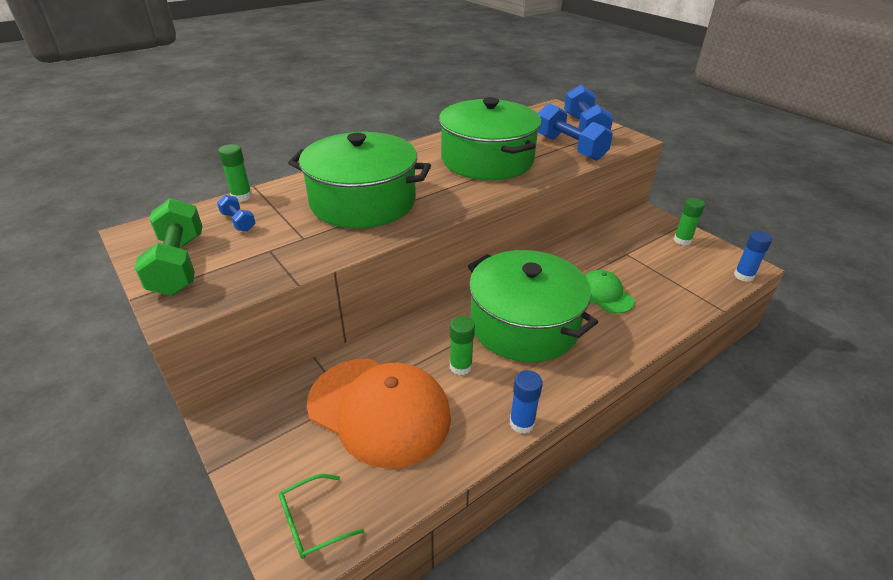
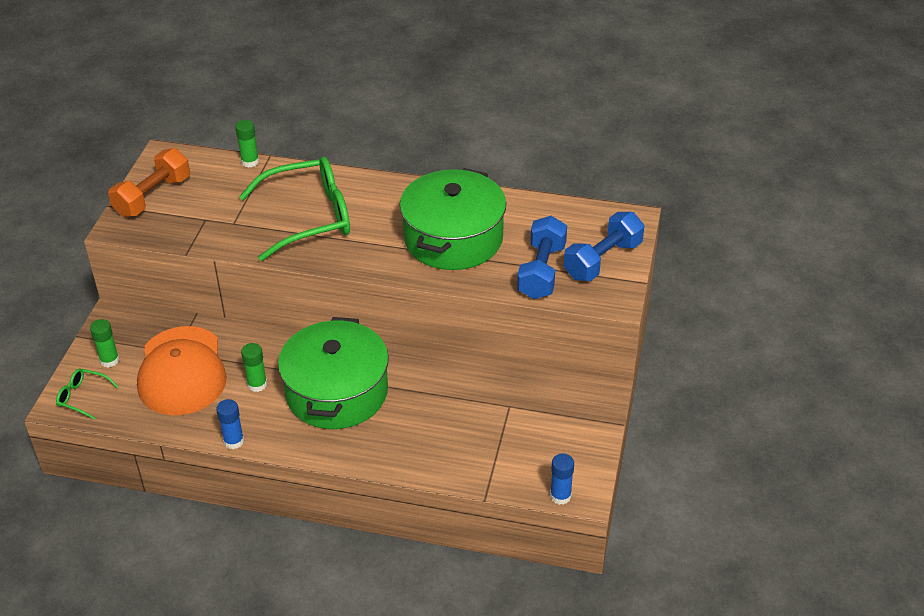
camera: 50 degrees right, 5 degrees up
(179, 264) = (153, 197): green dumbbell -> orange dumbbell
(238, 222) = (220, 184): blue dumbbell -> none
(363, 202) = (308, 218): green pot -> green glasses
(605, 294) = (427, 419): green cap -> none
(682, 240) = (579, 433): green glue stick -> green glue stick (109, 360)

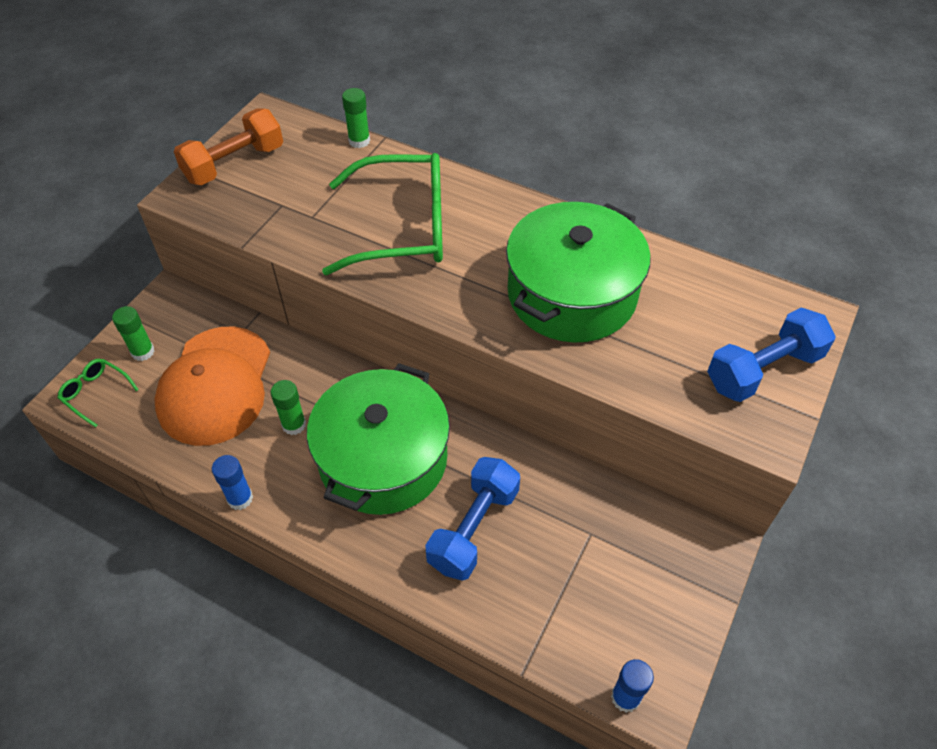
camera: 15 degrees right, 10 degrees up
(541, 271) = (676, 368): blue dumbbell -> blue dumbbell (473, 528)

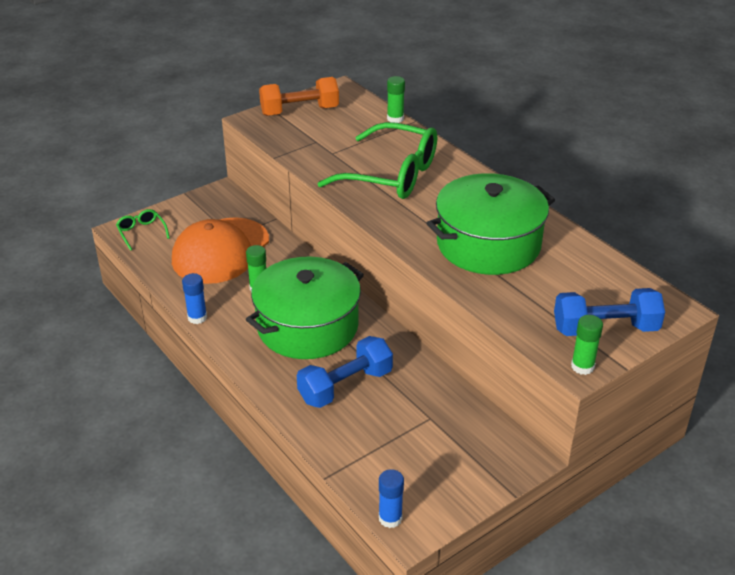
camera: 25 degrees right, 15 degrees down
(143, 352) = (185, 218): green glue stick -> green glue stick (582, 366)

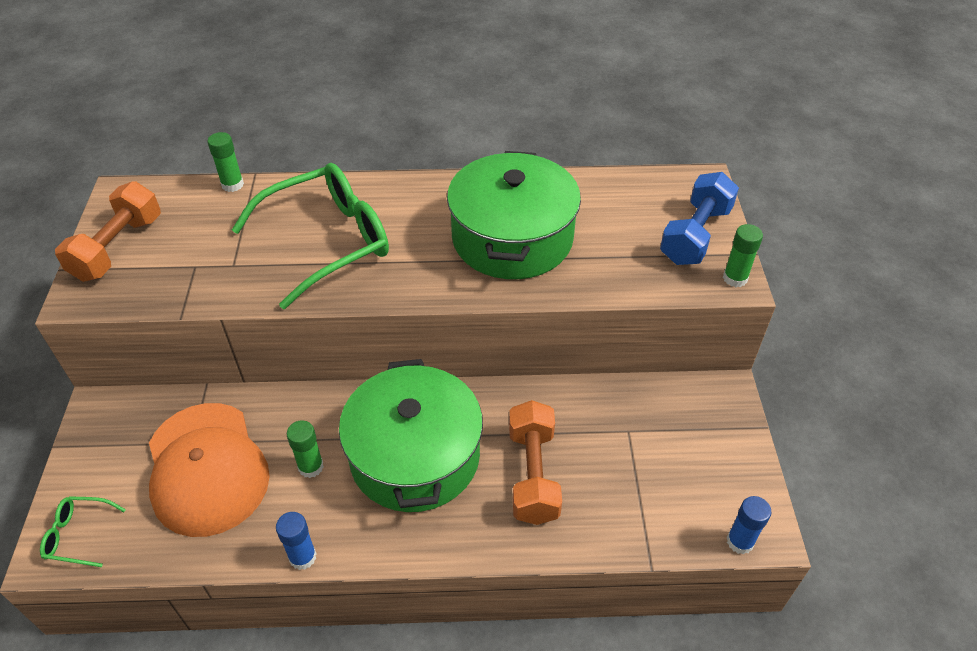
camera: 55 degrees left, 10 degrees up
(345, 386) = (533, 474): blue dumbbell -> orange dumbbell

